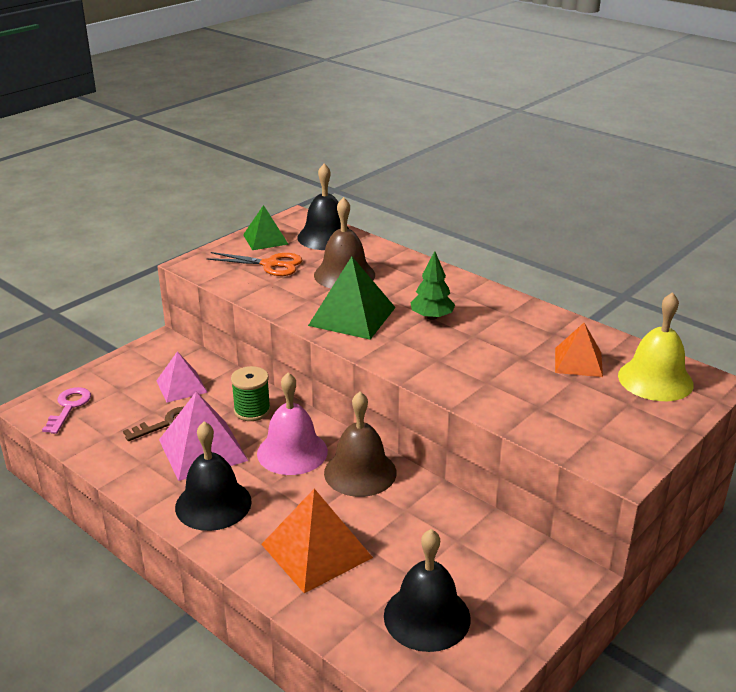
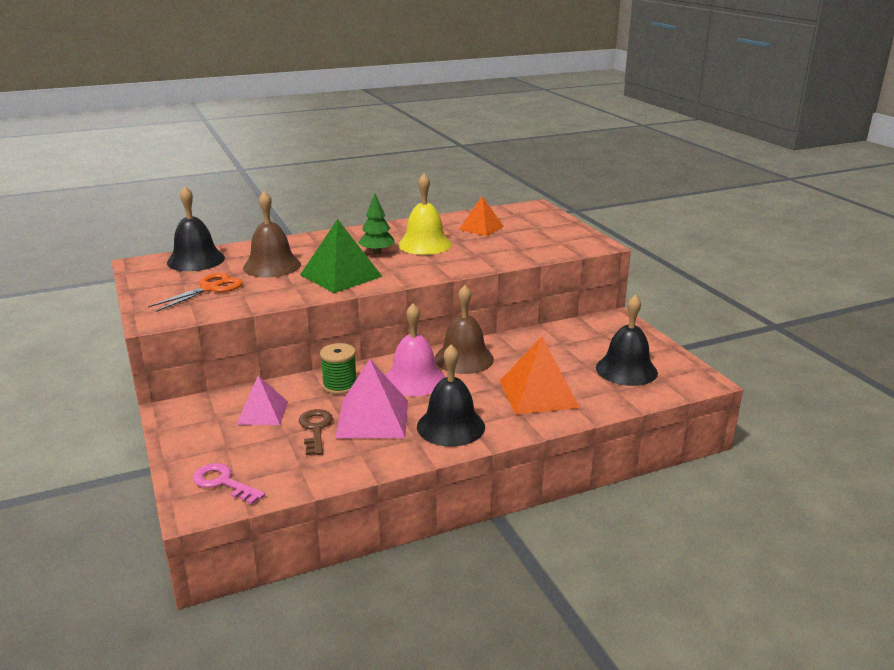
camera: 65 degrees left, 5 degrees down
(265, 239) = (158, 282): green pyramid -> none
(655, 379) = (519, 216): yellow bell -> yellow bell (425, 244)

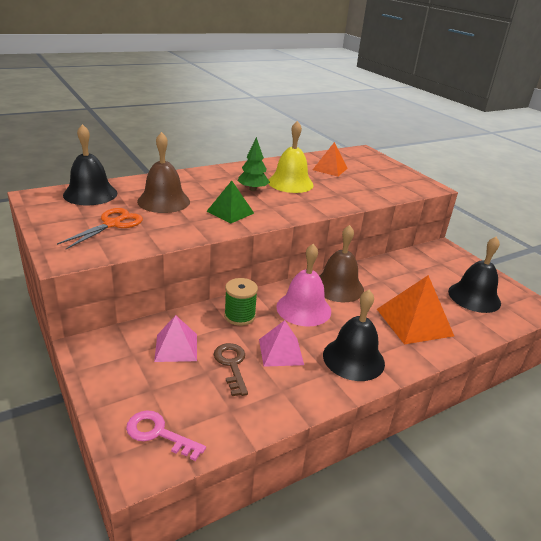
camera: 10 degrees left, 5 degrees up
(341, 275) = (230, 212): green pyramid -> green pyramid, size x0.64
(372, 418) = (281, 352): pink pyramid -> pink pyramid, size x0.64

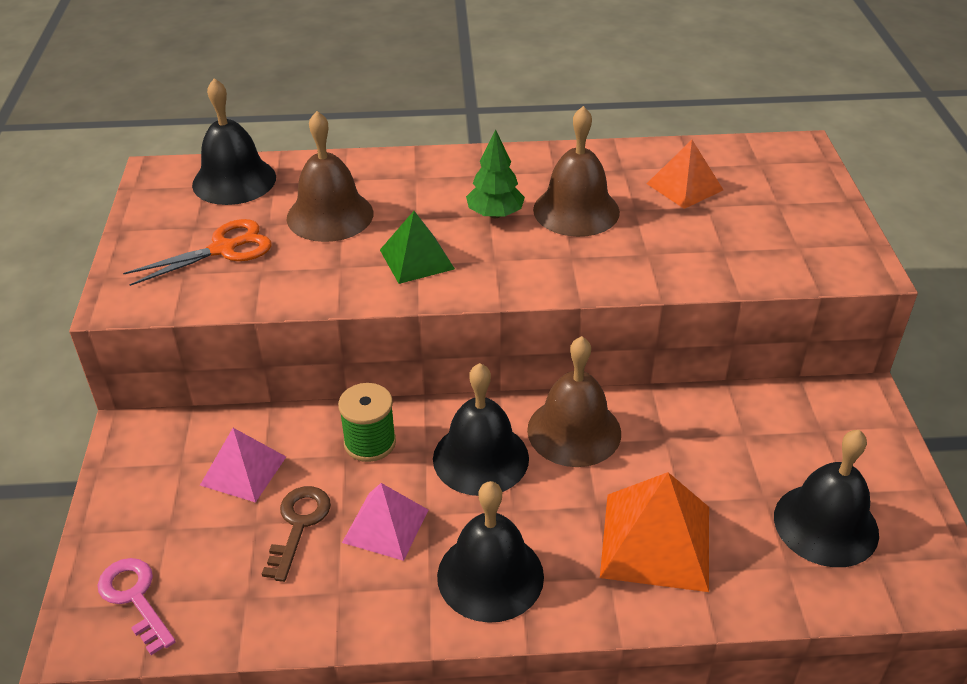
camera: 30 degrees right, 10 degrees up
(290, 183) = (576, 210): yellow bell -> brown bell
(303, 309) = (480, 458): pink bell -> black bell

